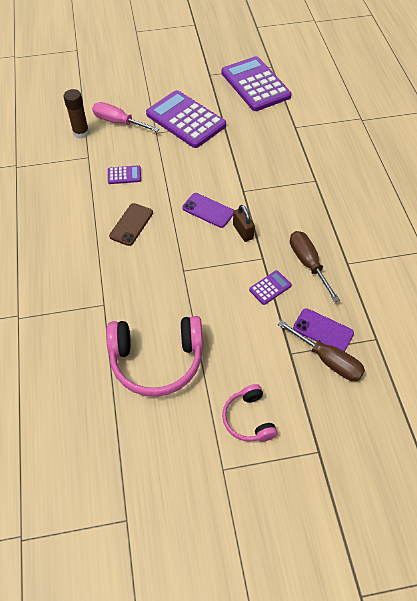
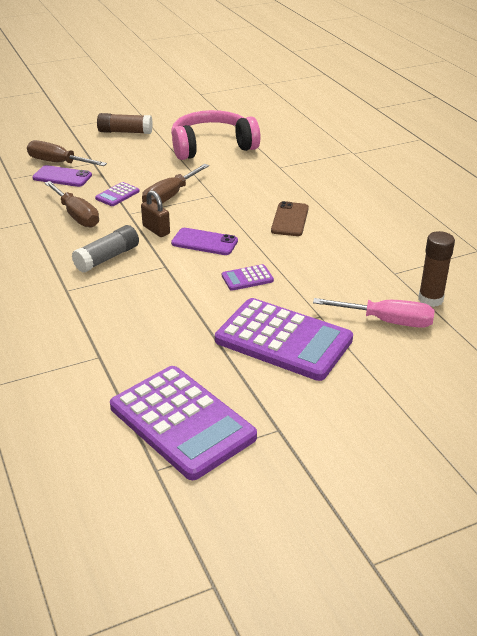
camera: 165 degrees right, 20 degrees down
(124, 175) = (330, 261): purple calculator -> purple calculator (247, 278)
(222, 276) = (170, 196): none -> brown screwdriver
(248, 419) = (125, 132): pink headphones -> brown glue stick
(285, 206) = (107, 258): none -> grey glue stick

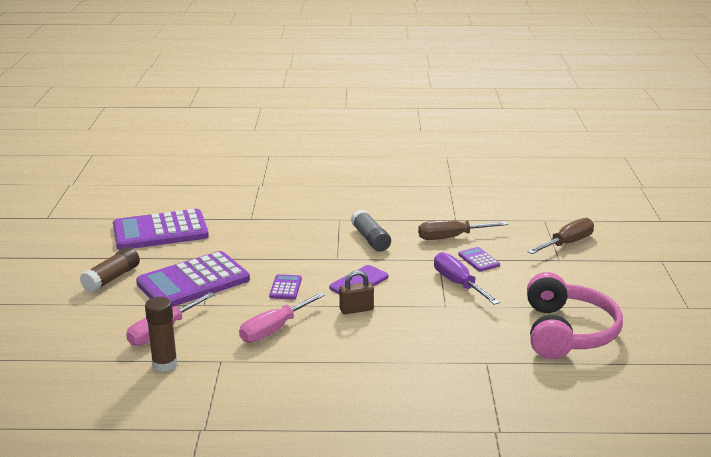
camera: 115 degrees right, 10 degrees down
(62, 177) = (534, 241): purple phone -> none
(125, 132) = (633, 288): brown glue stick -> brown glue stick (112, 278)
(156, 230) = (398, 265): brown padlock -> brown padlock (356, 309)
(170, 196) = (458, 284): brown screwdriver -> purple screwdriver
(290, 219) = (363, 334): brown phone -> none
(323, 262) = (274, 329): none -> pink screwdriver

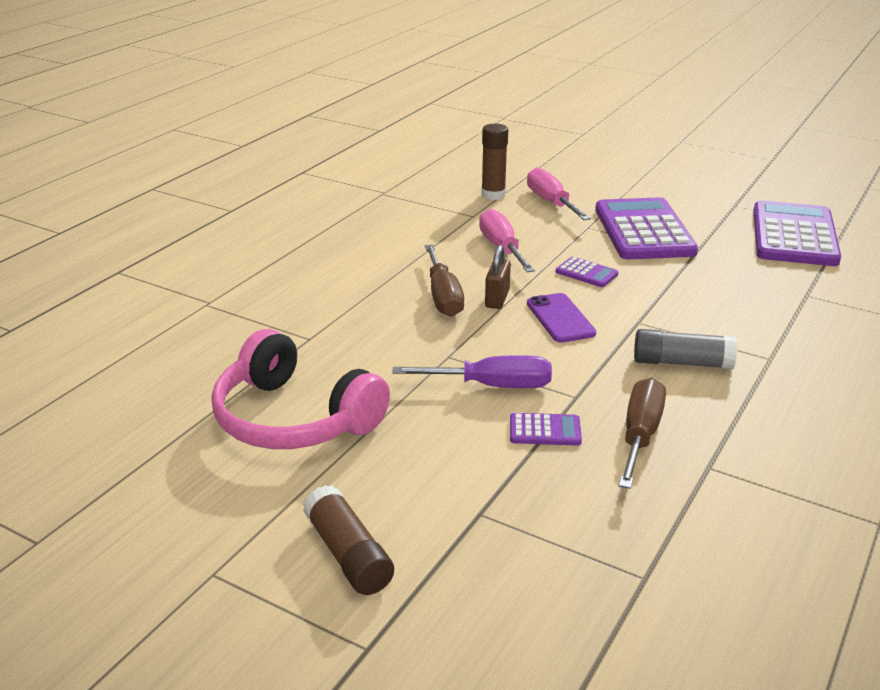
camera: 120 degrees right, 5 degrees up
(112, 278) = (683, 197): brown glue stick -> brown glue stick (348, 554)
(567, 243) = (527, 555): brown screwdriver -> brown screwdriver (443, 296)

